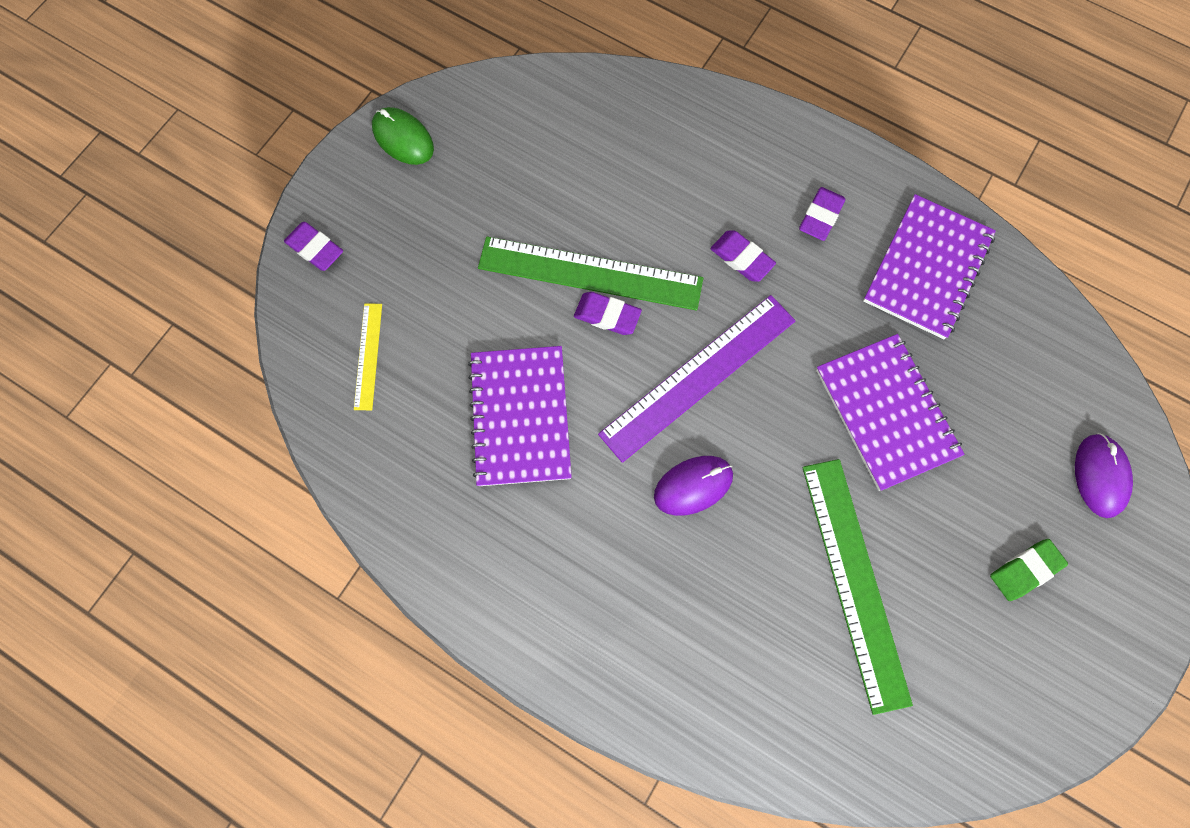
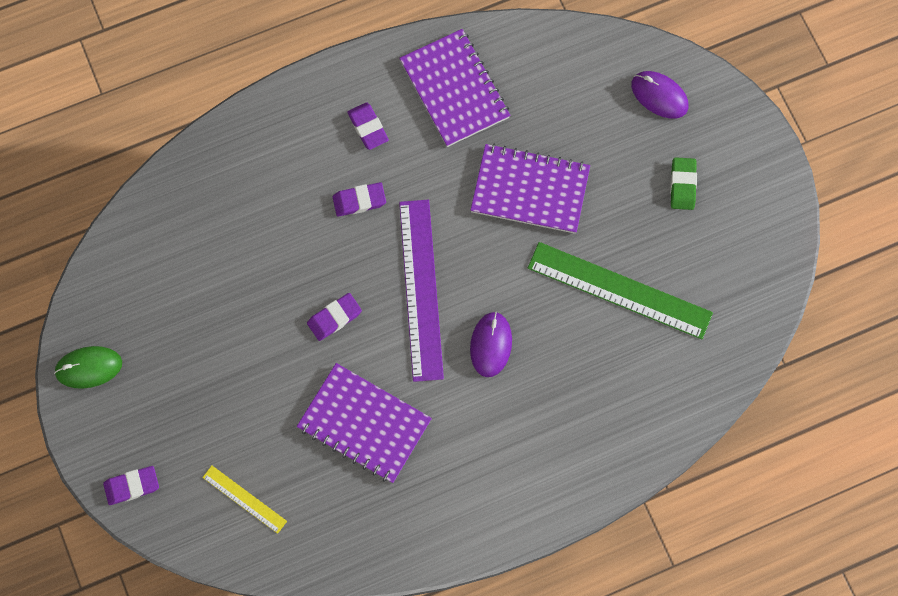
camera: 55 degrees left, 0 degrees up
(590, 274) = (295, 308): green ruler -> none

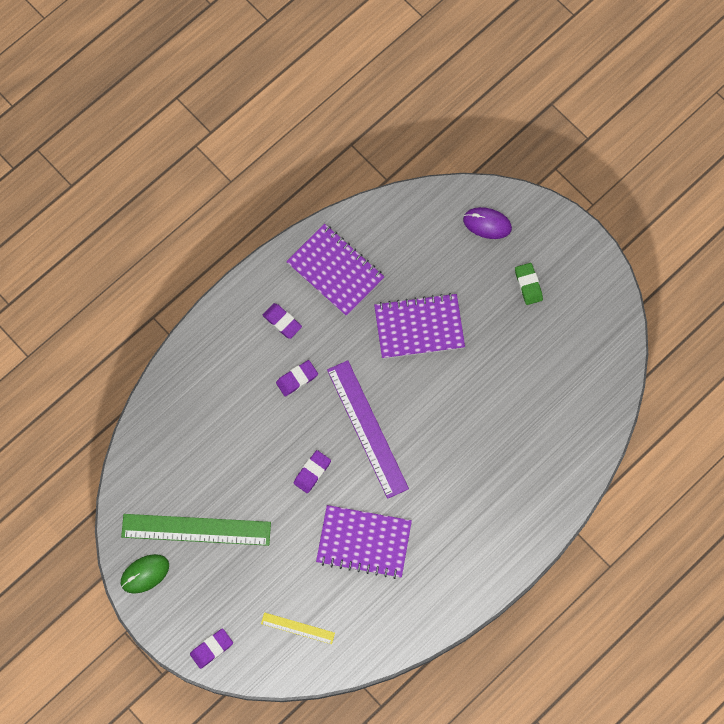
camera: 20 degrees left, 0 degrees up
(491, 345) = (433, 451): purple mouse -> none
(619, 290) = (511, 378): green ruler -> green ruler (196, 529)

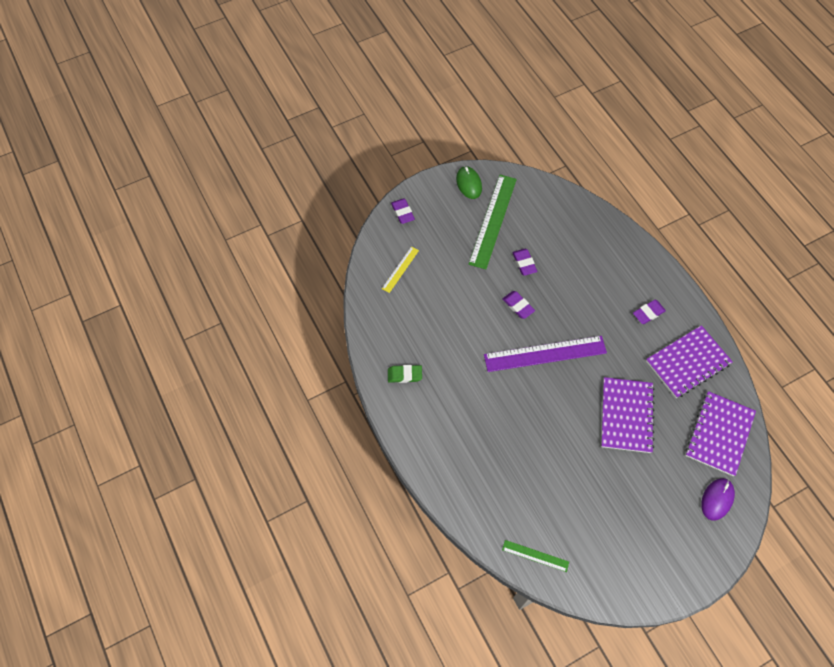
camera: 105 degrees right, 10 degrees down
(297, 379) = (597, 313): purple eraser -> purple eraser (524, 263)
(364, 542) = (453, 329): purple notebook -> purple notebook (719, 434)
(528, 285) = (652, 519): green eraser -> green eraser (404, 375)
(602, 394) = (535, 555): none -> green ruler

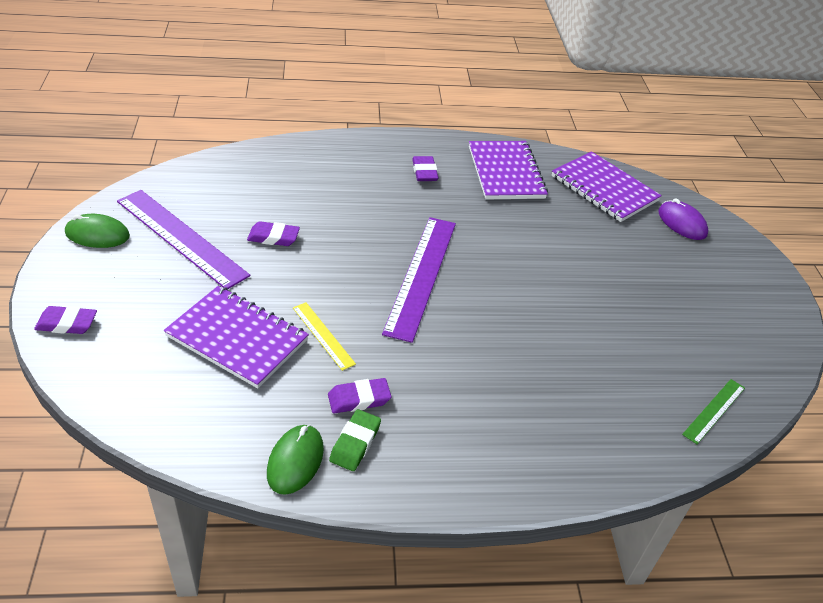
camera: 70 degrees left, 20 degrees down
(380, 354) = (295, 461): none -> green mouse
(400, 269) = (164, 369): yellow ruler -> yellow ruler (323, 335)
(493, 221) = (181, 237): green ruler -> purple ruler
(518, 306) = (332, 270): purple eraser -> purple eraser (359, 399)
(626, 415) = (548, 244): purple notebook -> purple notebook (237, 338)

